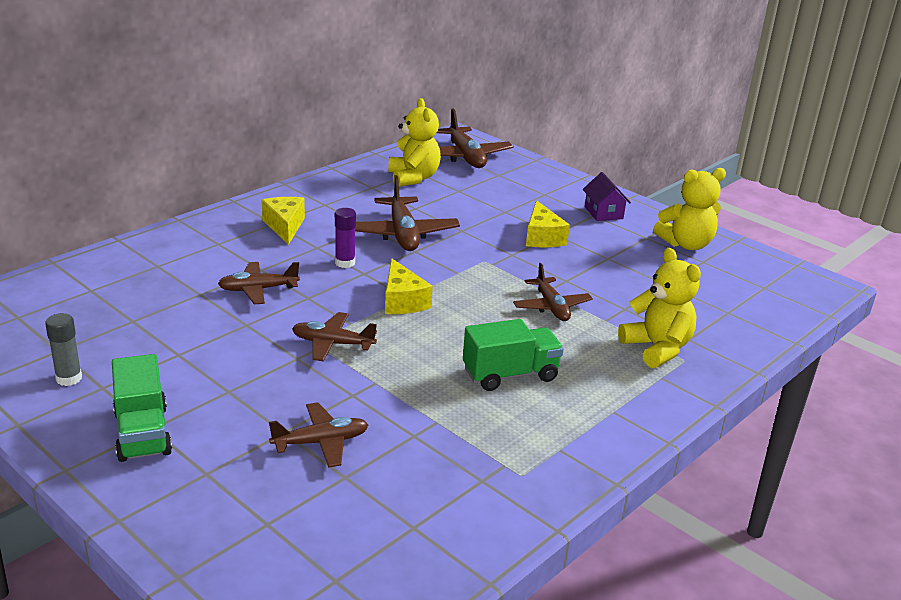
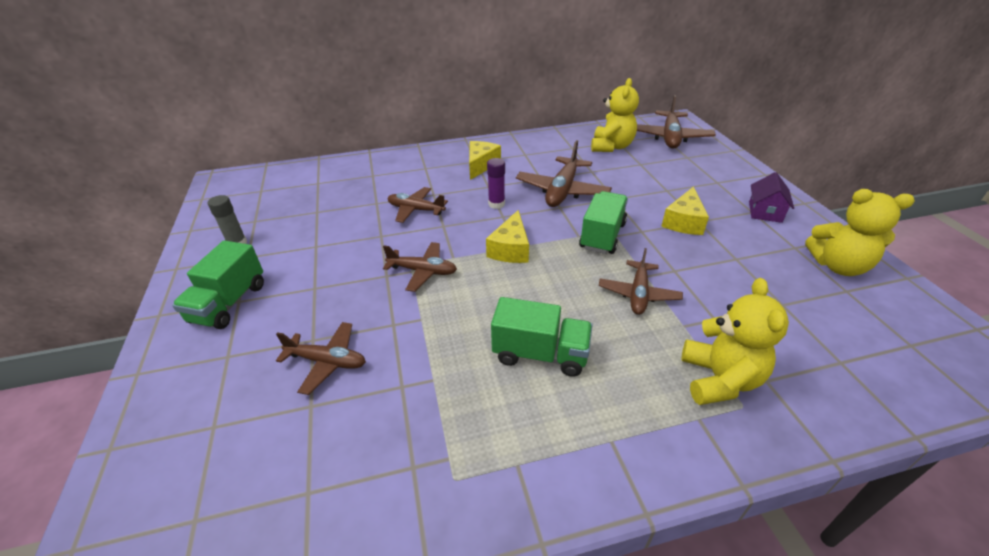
camera: 35 degrees right, 10 degrees up
(332, 344) = (423, 271): brown plane -> brown plane turned 150 degrees clockwise
(480, 267) = (602, 236): none -> green truck

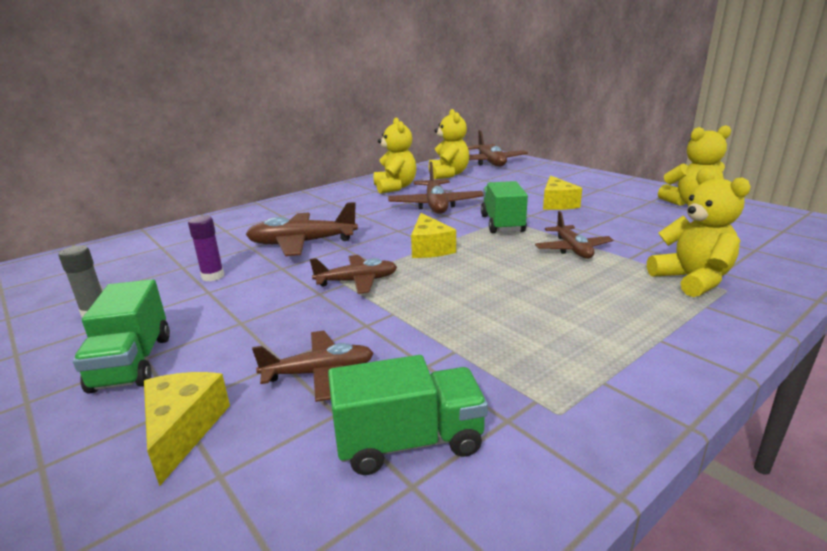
camera: 25 degrees left, 15 degrees down
(416, 210) = (302, 243): brown plane -> brown plane, size x1.54
(481, 165) = (339, 204): yellow cheese -> yellow cheese (183, 429)
(496, 204) = (383, 224): purple glue stick -> purple glue stick (213, 276)
(540, 354) = (536, 305): green truck -> green truck (409, 442)
(546, 154) = (395, 187): none -> yellow teddy bear
(765, 212) = (608, 187): purple house -> none

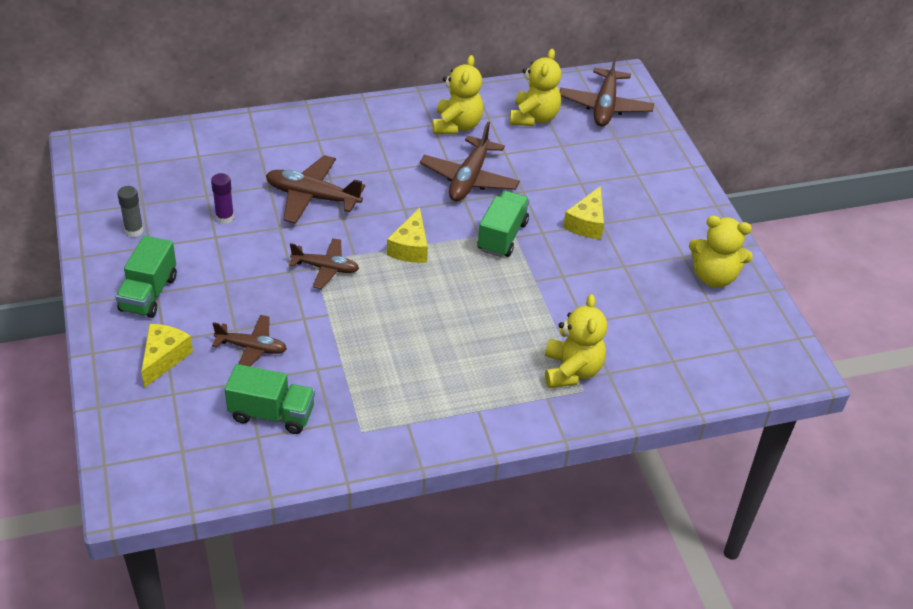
camera: 20 degrees right, 20 degrees up
(572, 249) = (524, 297): brown plane -> none

